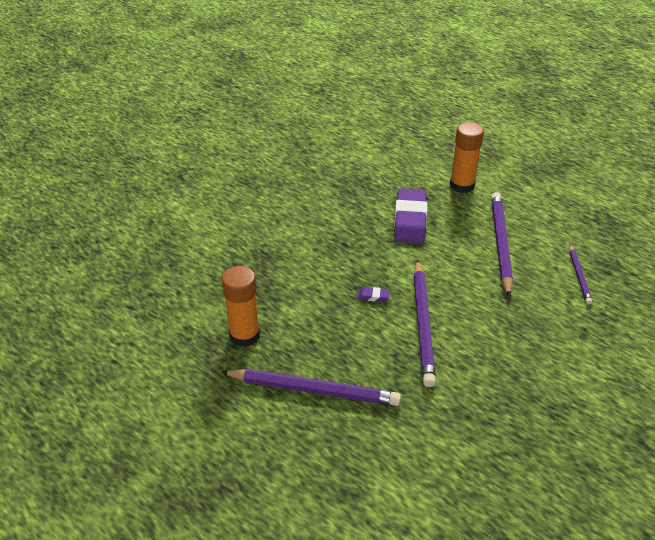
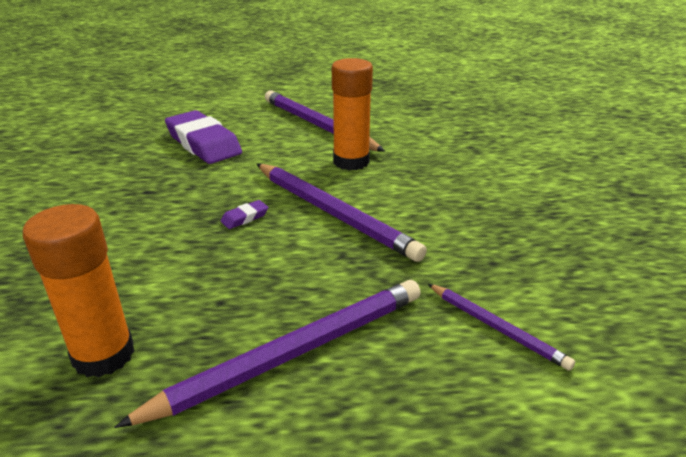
camera: 45 degrees left, 10 degrees down
(462, 185) = (224, 103): orange glue stick -> orange glue stick (351, 162)
(579, 276) = (411, 118): purple pencil -> purple pencil (496, 328)

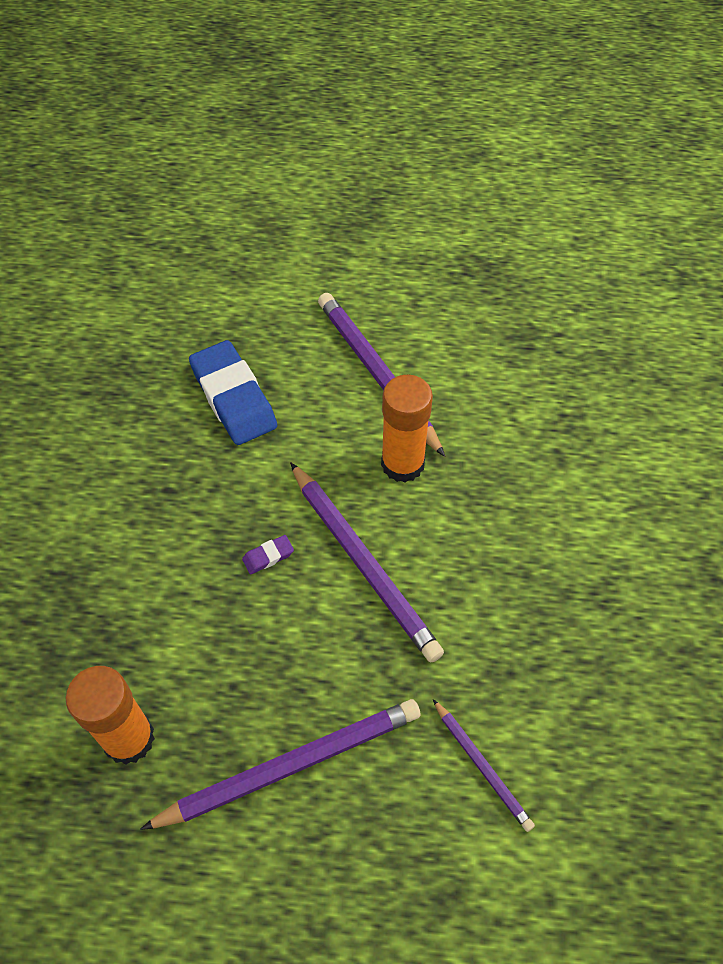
camera: 10 degrees right, 25 degrees up
(203, 143) = (234, 398): purple eraser -> blue eraser

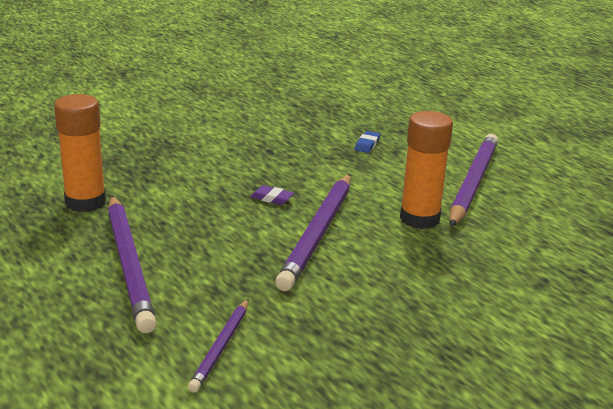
camera: 50 degrees right, 30 degrees down
(234, 398) = (367, 145): blue eraser -> blue eraser, size x0.41
(290, 766) = (129, 264): purple pencil -> purple pencil turned 45 degrees clockwise

